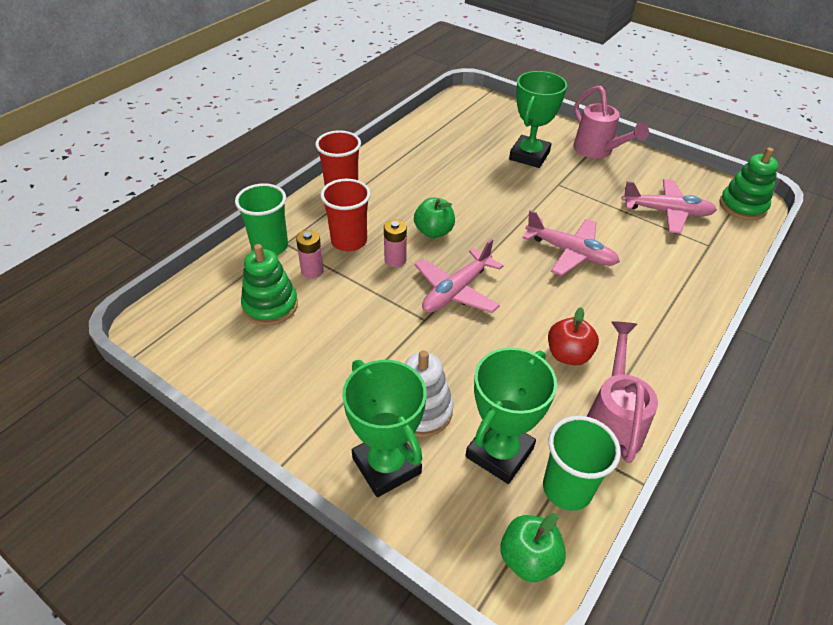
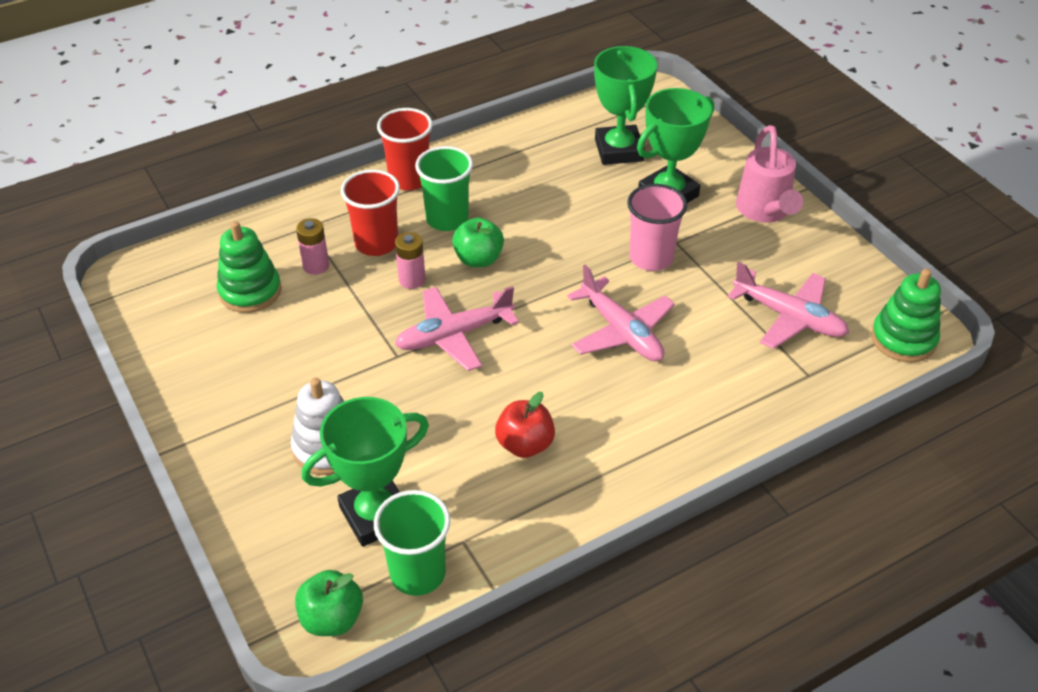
camera: 25 degrees right, 0 degrees up
(270, 246) = (289, 225): green cup -> green cup (447, 219)
(386, 465) = (259, 487): green trophy -> green trophy (619, 150)
(551, 199) = (651, 258): none -> pink cup
(612, 421) = (518, 528): pink watering can -> none

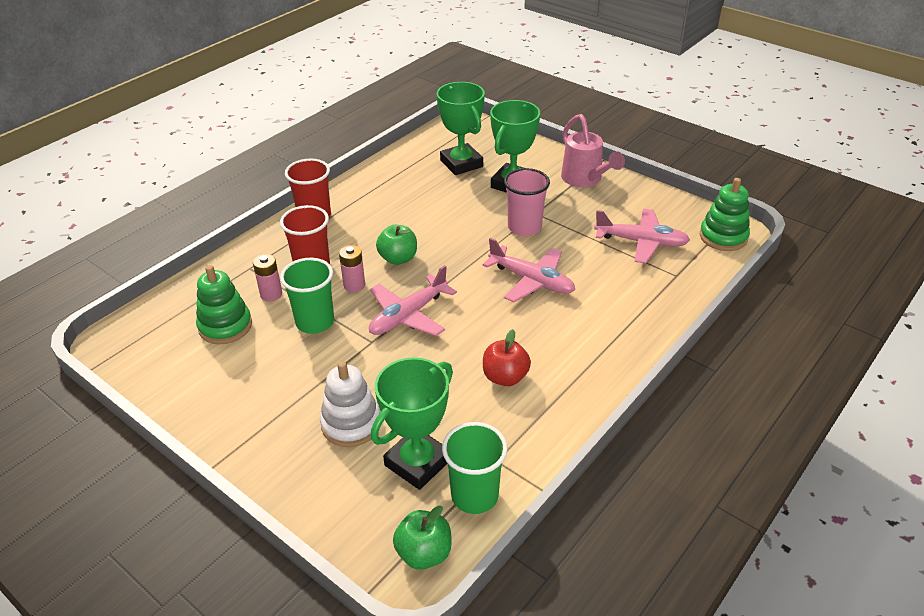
camera: 20 degrees left, 5 degrees down
(447, 219) = (359, 237): green cup -> green cup (315, 322)

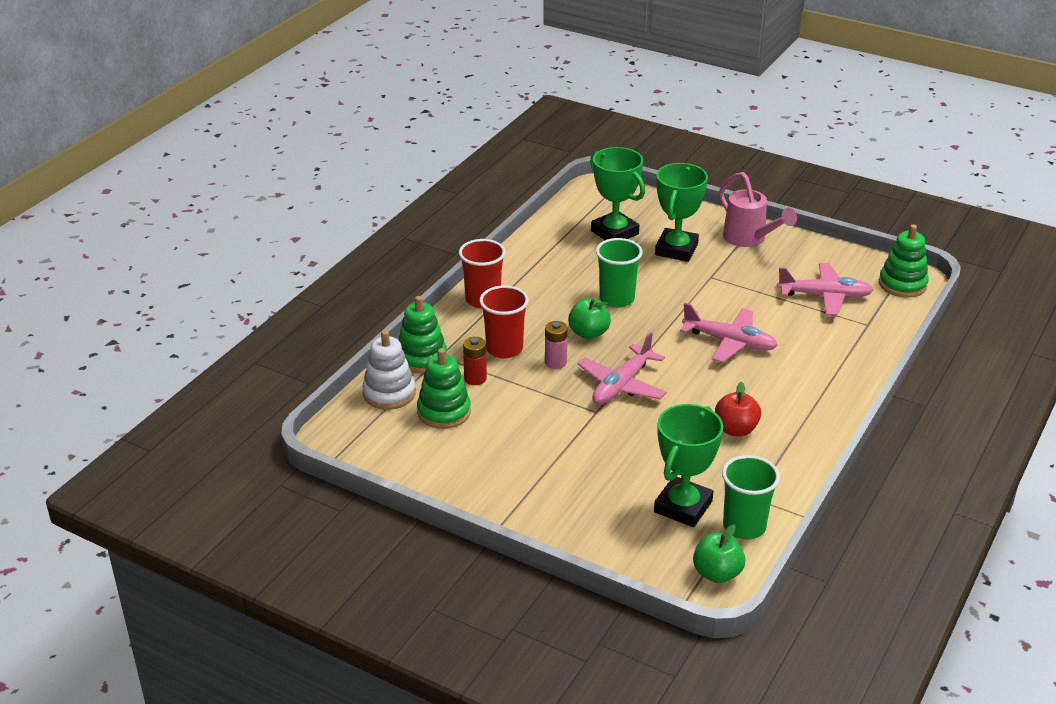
camera: 10 degrees left, 5 degrees down
(231, 268) = (421, 358): none -> green stacking toy
(271, 294) = (475, 378): pink battery -> red battery
(315, 322) = (532, 400): green cup -> green cup (616, 299)
(351, 424) = (608, 483): white stacking toy -> white stacking toy (389, 393)
(524, 227) = (704, 292): pink cup -> none

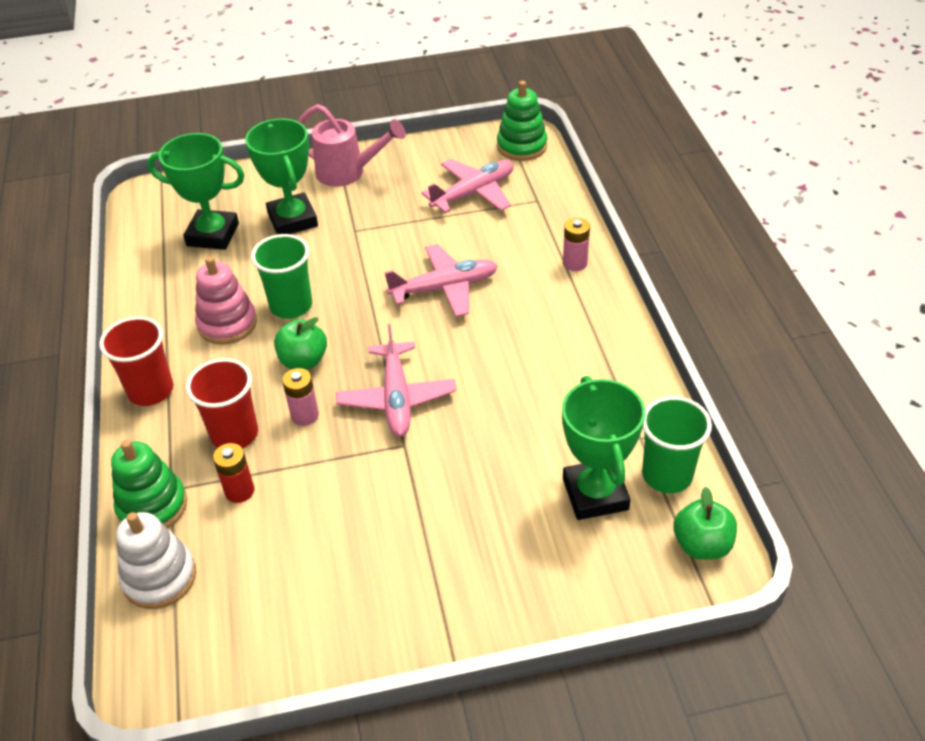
camera: 40 degrees left, 10 degrees up
(444, 412) = (247, 556): green stacking toy -> none
(566, 288) = (227, 324): none -> pink stacking toy
(736, 429) = (548, 376): red apple -> none
(843, 377) = (575, 263): none -> pink battery

